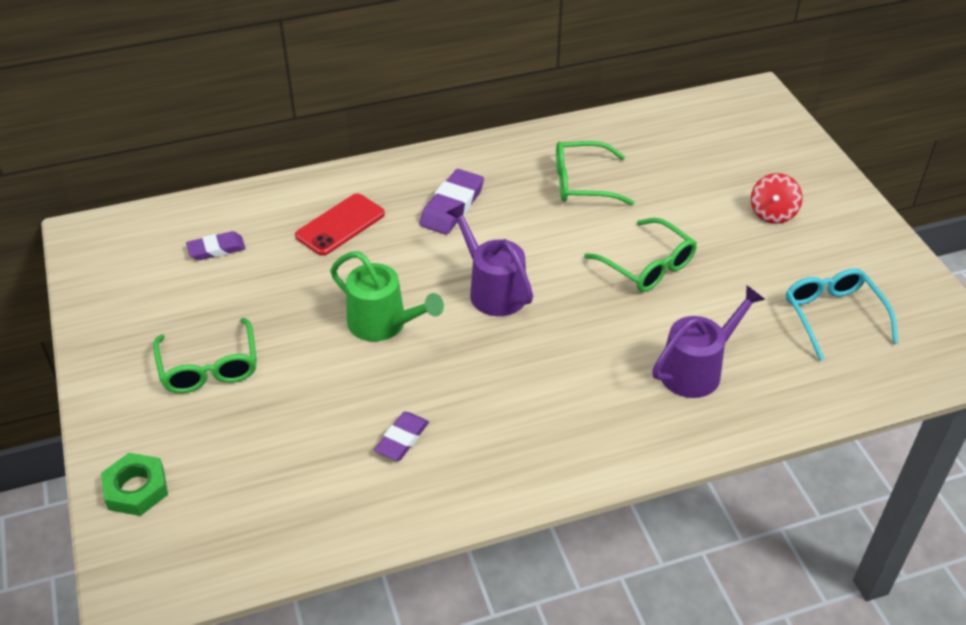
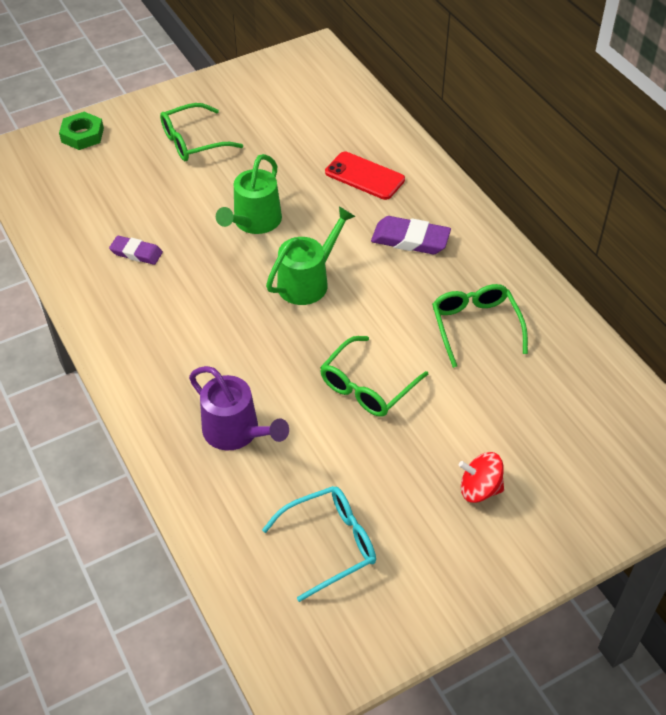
camera: 80 degrees right, 5 degrees up
(216, 249) = (317, 116): purple eraser -> none
(492, 290) = (308, 281): purple watering can -> green watering can

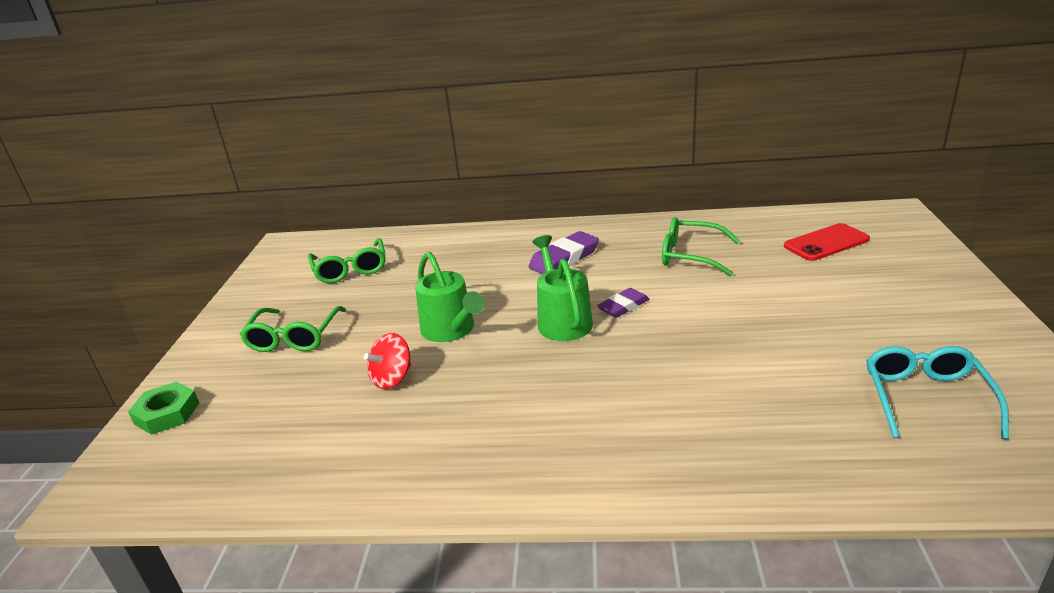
camera: 55 degrees left, 20 degrees down
(136, 253) = (403, 421): purple eraser -> purple eraser (623, 306)
(236, 432) = (737, 419): purple watering can -> none
(364, 176) = (465, 260): red phone -> red phone (826, 243)
(367, 386) = (724, 323): green glasses -> green glasses (350, 269)
(479, 489) = (880, 299): red spinning top -> red spinning top (392, 378)

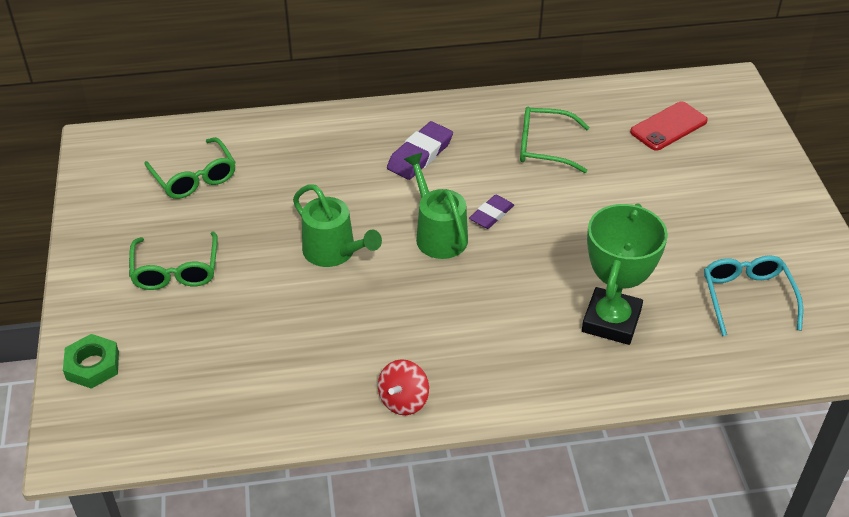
camera: 15 degrees left, 15 degrees up
(392, 378) = (298, 311): red spinning top -> red spinning top (403, 400)
(745, 411) = (611, 321): none -> green trophy

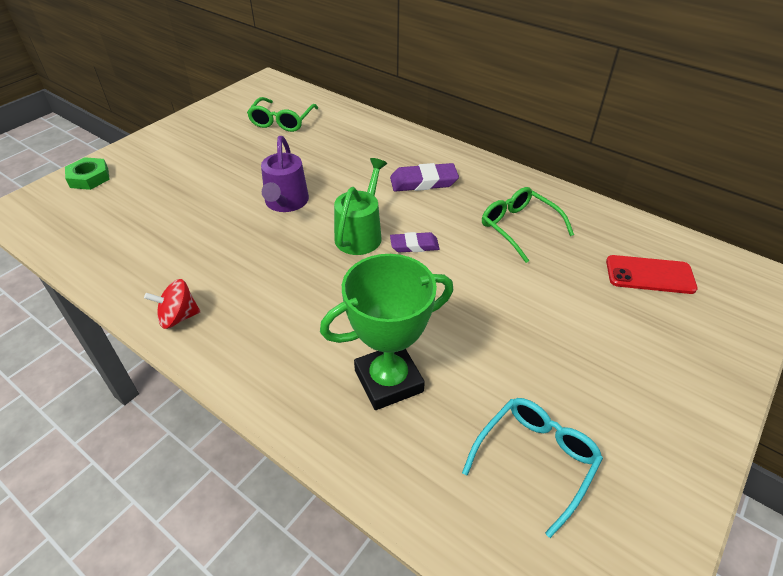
camera: 45 degrees right, 0 degrees up
(176, 271) = (197, 159): green glasses -> none
(334, 252) = (286, 203): green watering can -> purple watering can

